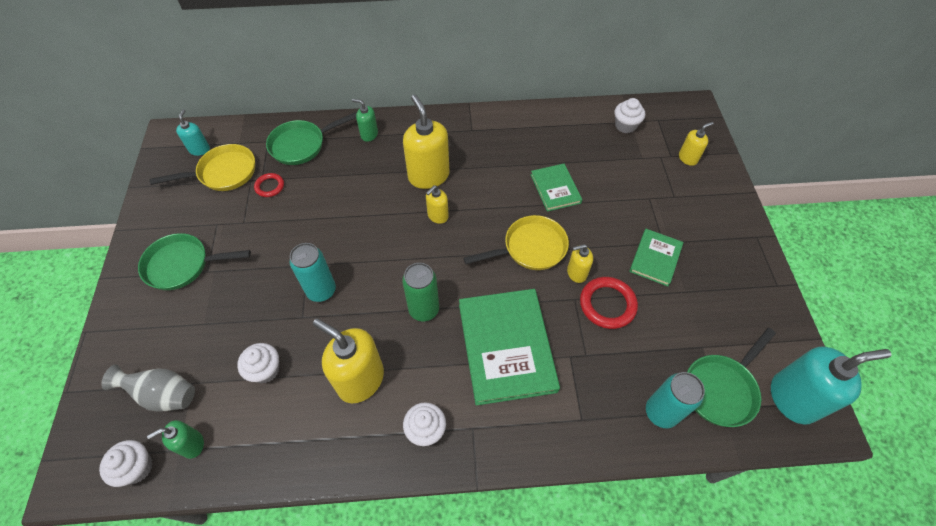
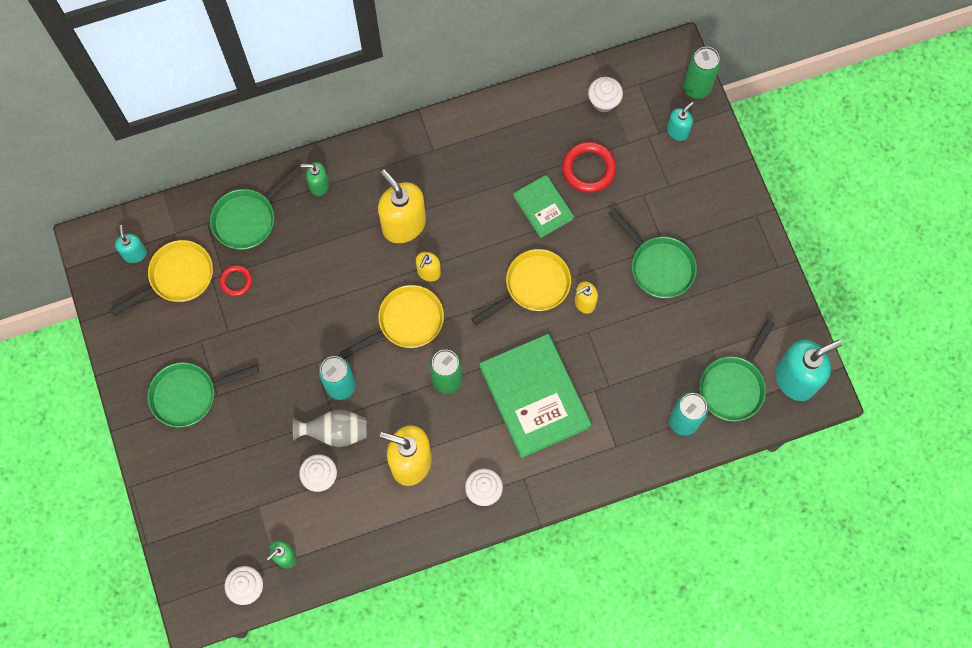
camera: 15 degrees left, 15 degrees up
(163, 394) = (237, 522): grey vase -> grey vase (335, 432)
(403, 251) = (406, 322): none -> yellow pan
(607, 304) = (620, 329): red ring -> red ring (588, 169)
(655, 258) = (659, 266): green book -> green pan
(688, 158) = (677, 131): yellow soap dispenser -> turquoise soap dispenser
(709, 132) = (697, 88): none -> green can

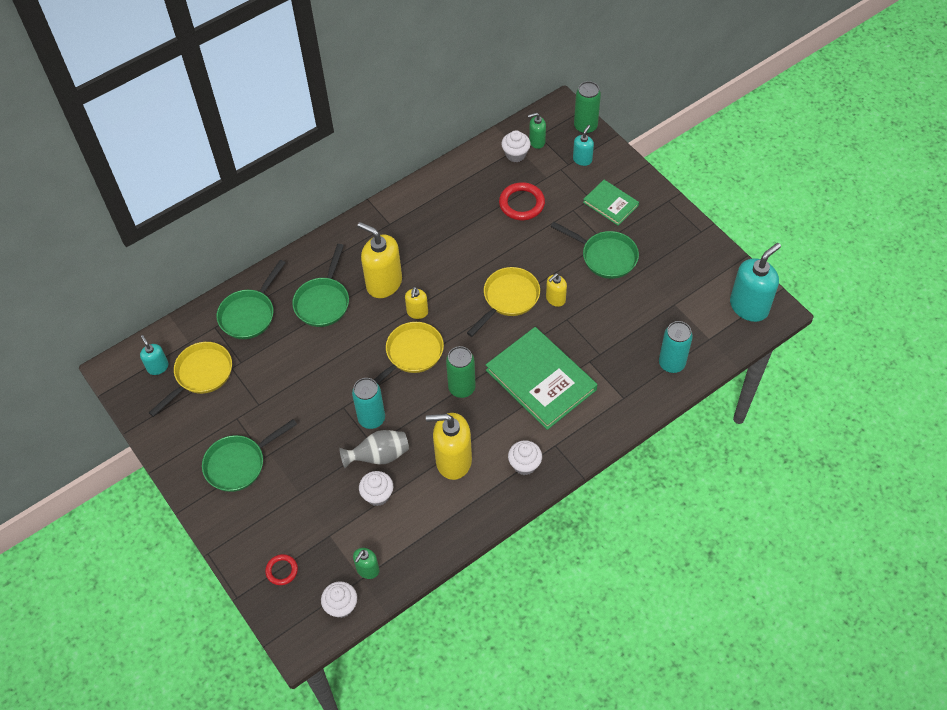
camera: 15 degrees left, 15 degrees down
(236, 281) = (254, 364): red ring -> red ring (282, 570)
(319, 185) = (302, 274): green soap dispenser -> green soap dispenser (537, 142)
(543, 207) = (495, 240): green book -> green book (610, 204)
(733, 386) = (701, 326): green pan -> green pan (323, 302)

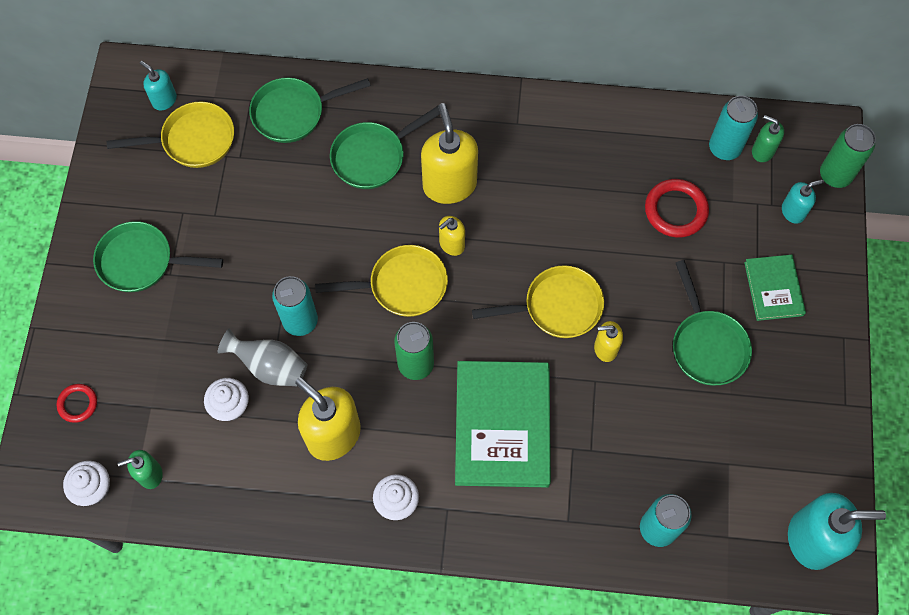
camera: 40 degrees right, 10 degrees up
(158, 367) = (164, 100): turquoise soap dispenser -> turquoise soap dispenser turned 60 degrees counterclockwise
(515, 154) = (724, 148): white cupcake -> turquoise can

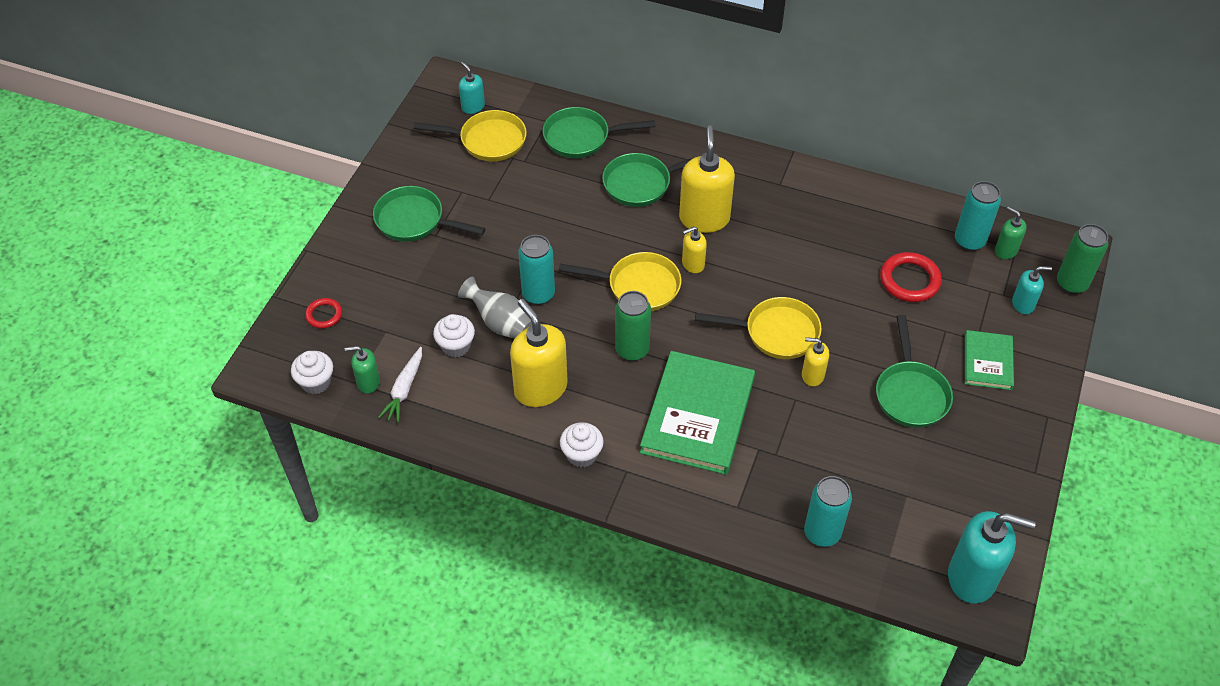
camera: 15 degrees right, 15 degrees down
(191, 473) = (404, 390): none -> white carrot

